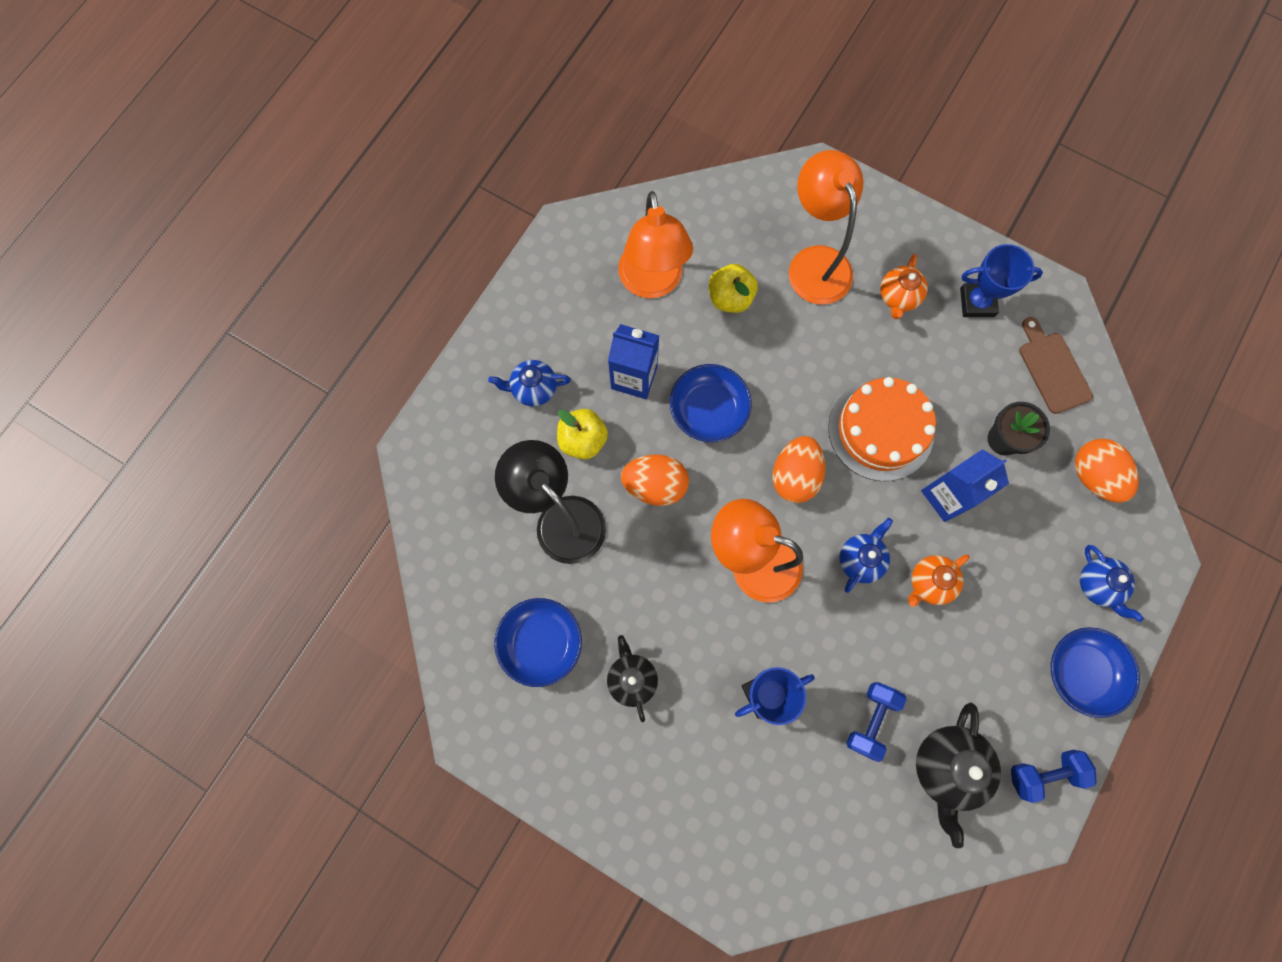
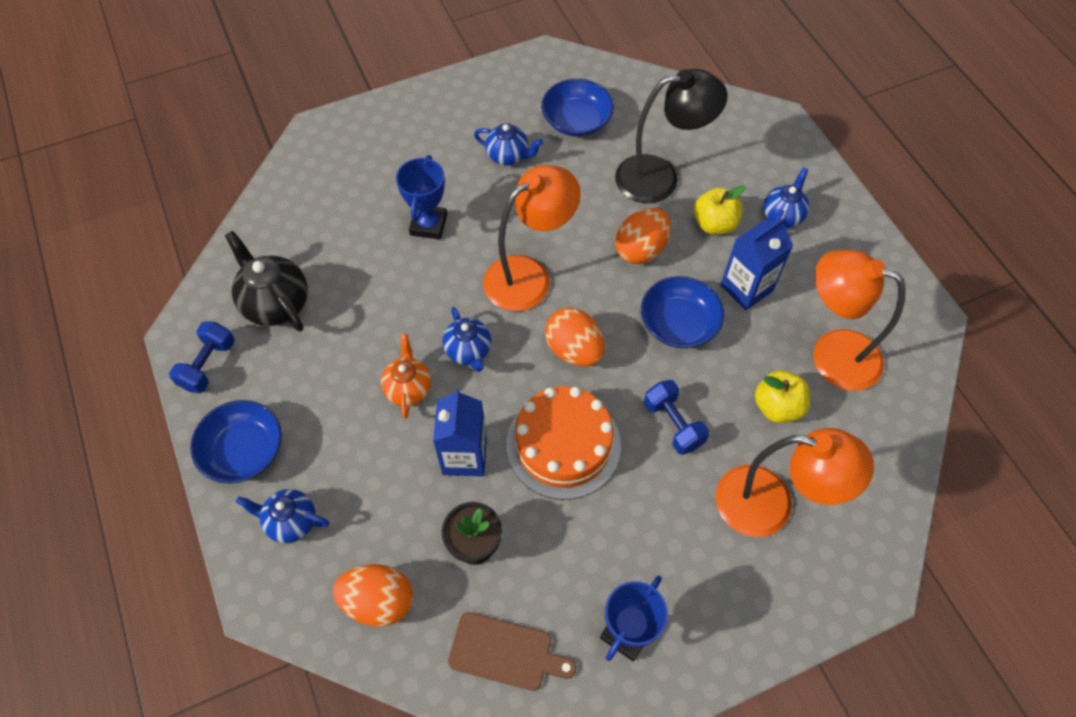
camera: 125 degrees right, 15 degrees down
(632, 678) = (508, 156): black teapot -> blue teapot
(871, 720) = (350, 278): blue dumbbell -> blue dumbbell (673, 424)
(898, 297) = (683, 557): orange teapot -> none

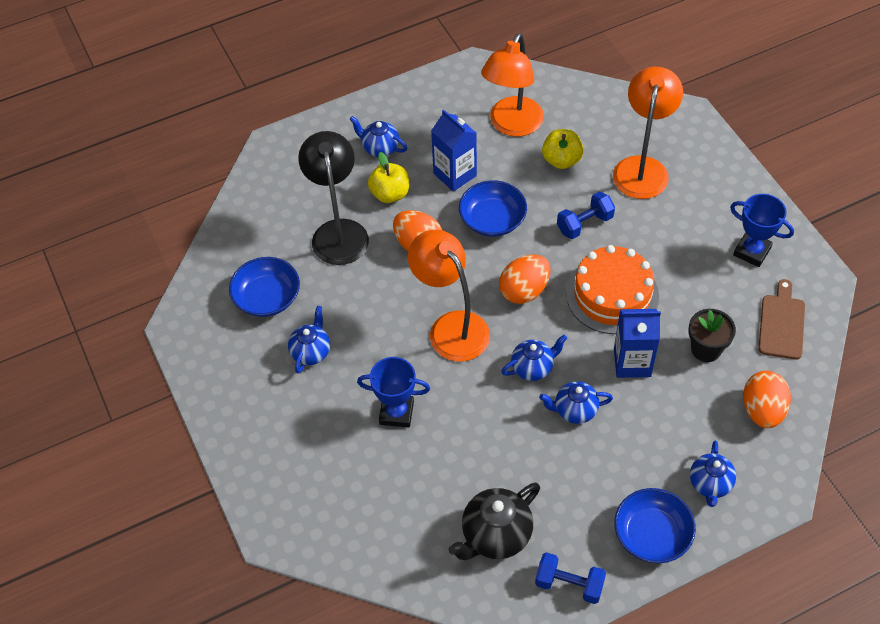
camera: 90 degrees left, 5 degrees down
(408, 388) = (574, 410): orange teapot -> blue teapot

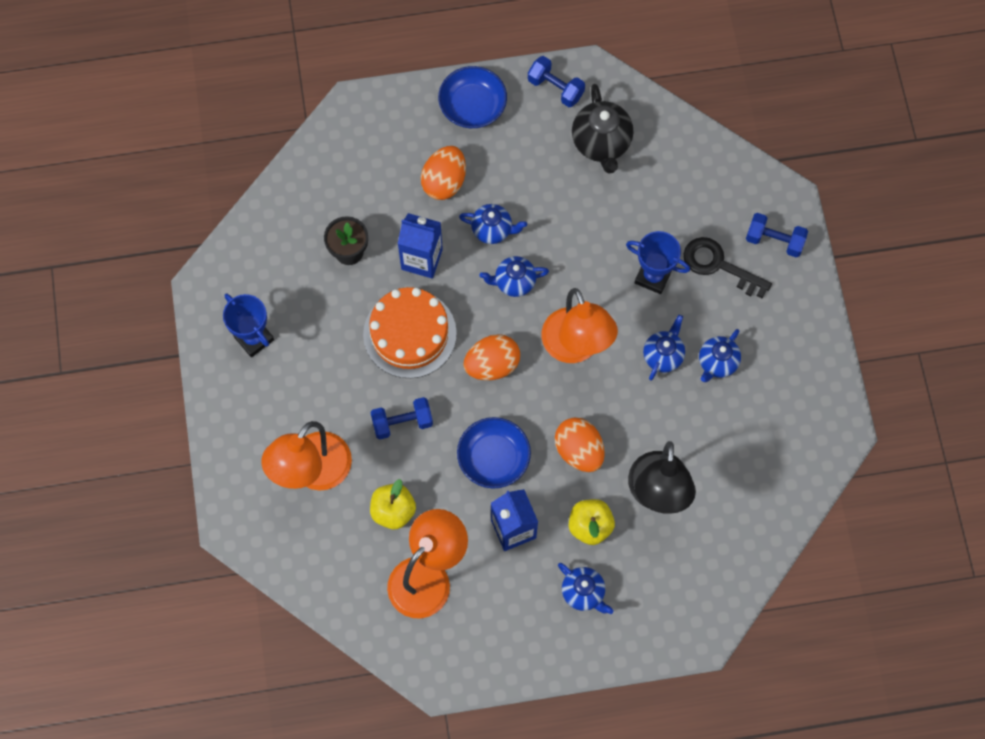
camera: 165 degrees left, 15 degrees up
(267, 297) = (747, 437): blue bowl -> none
(279, 485) = (774, 240): none -> blue dumbbell
(331, 443) = (719, 265): none -> black key
(495, 535) = (601, 143): black teapot -> black teapot turned 105 degrees clockwise
(710, 484) = (406, 131): blue teapot -> blue teapot (663, 355)
(762, 410) = (329, 180): orange egg -> orange egg (444, 182)
(782, 323) = (267, 255): brown cutting board -> none

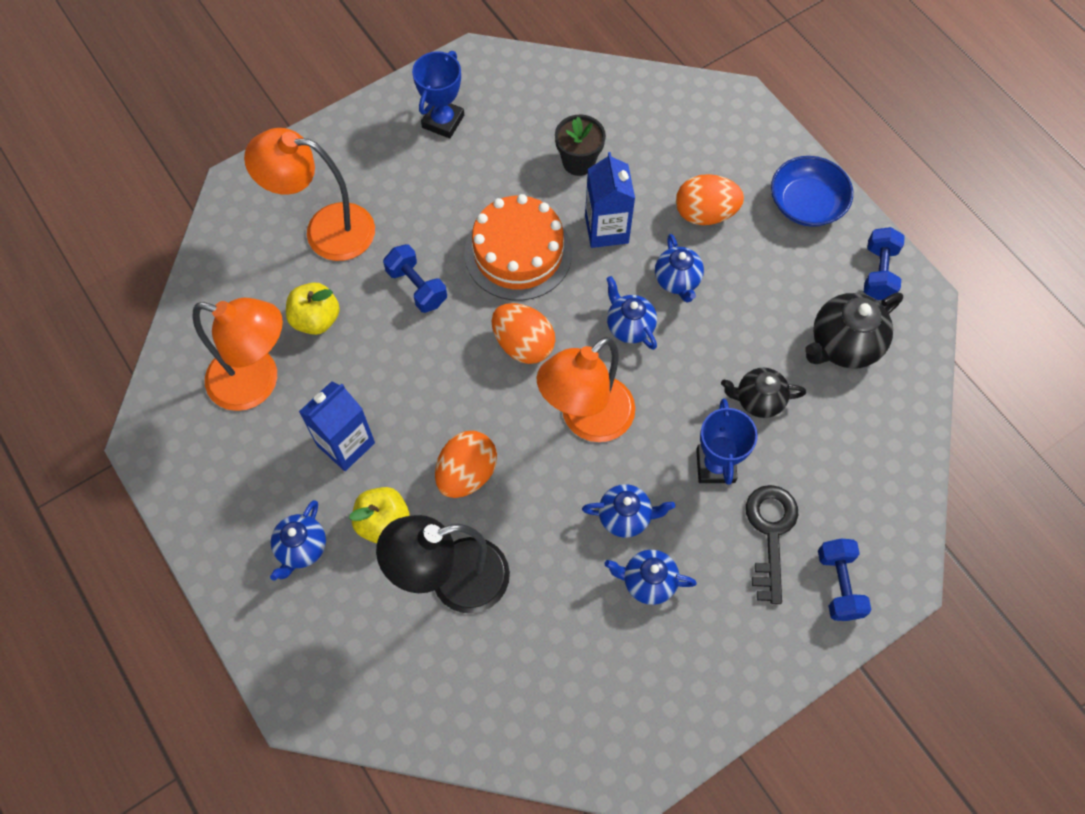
camera: 65 degrees right, 5 degrees down
(493, 458) = (418, 390): blue bowl -> none
(616, 223) = (758, 400): none -> black teapot

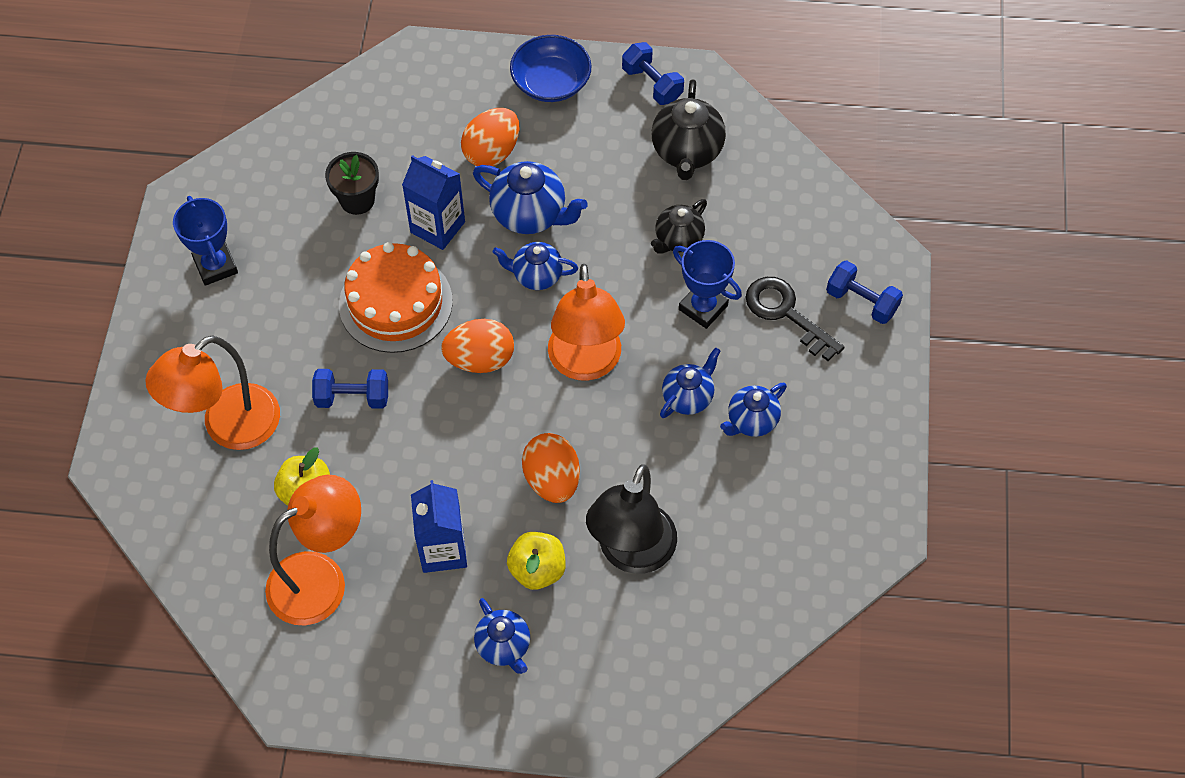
camera: 50 degrees left, 5 degrees down
(677, 281) = (530, 215): blue teapot -> blue teapot, size x1.53

